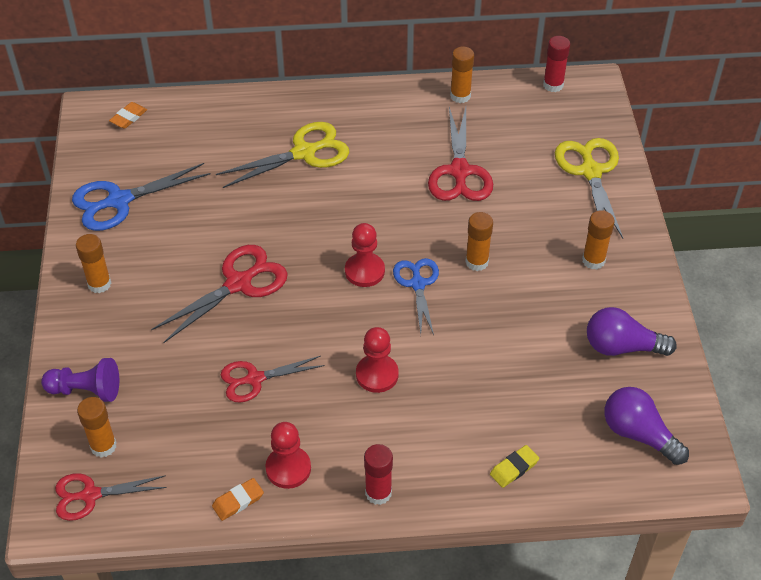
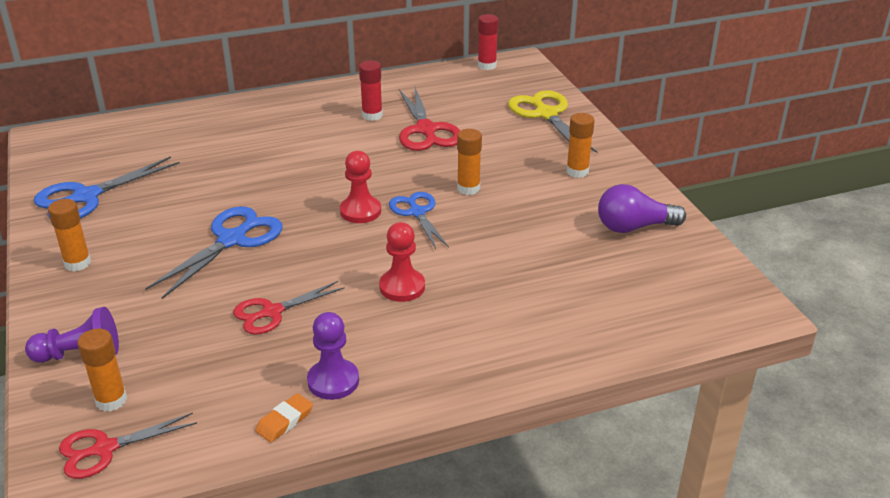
camera: 15 degrees left, 15 degrees down
(128, 117) = (83, 136): orange eraser -> none
(239, 283) = (232, 240): red scissors -> blue scissors
(288, 468) = (333, 381): red pawn -> purple pawn
(304, 153) = (271, 137): yellow scissors -> none
(378, 493) = (440, 384): red glue stick -> red glue stick (372, 115)
(460, 96) = (406, 82): orange glue stick -> none
(514, 468) = (574, 337): yellow eraser -> none
(638, 434) = (683, 288): purple light bulb -> none

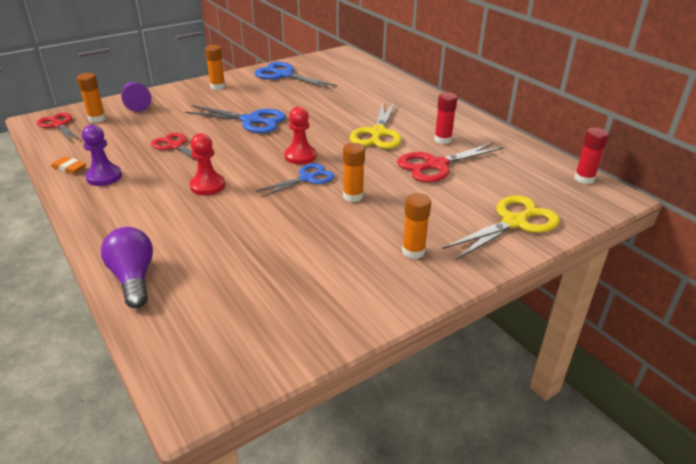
camera: 75 degrees right, 0 degrees up
(332, 151) = (378, 133): none -> yellow scissors
(634, 227) = (325, 296): purple light bulb -> purple light bulb (133, 278)

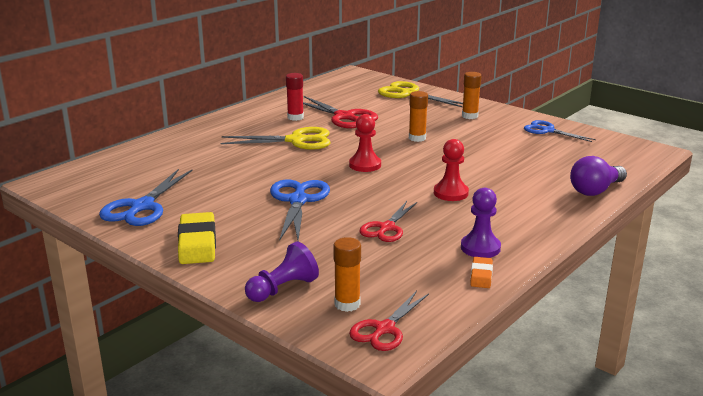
camera: 105 degrees left, 10 degrees down
(217, 87) = (197, 243): orange glue stick -> yellow eraser
(307, 178) = (403, 157): blue scissors -> blue scissors (547, 131)
(584, 179) = (334, 79): red glue stick -> none

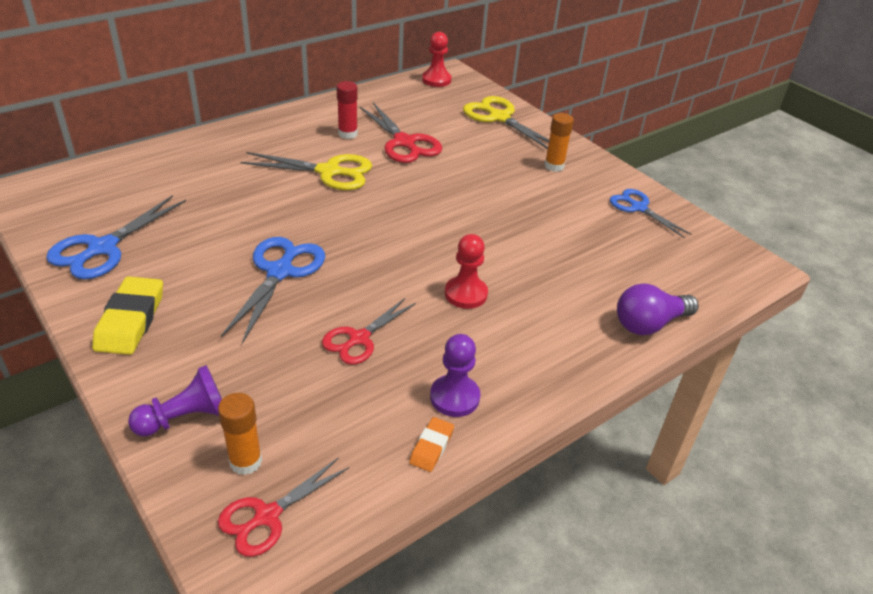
camera: 10 degrees right, 15 degrees up
(365, 165) = (387, 226): red pawn -> red pawn (436, 80)
(417, 138) = (472, 193): orange glue stick -> none

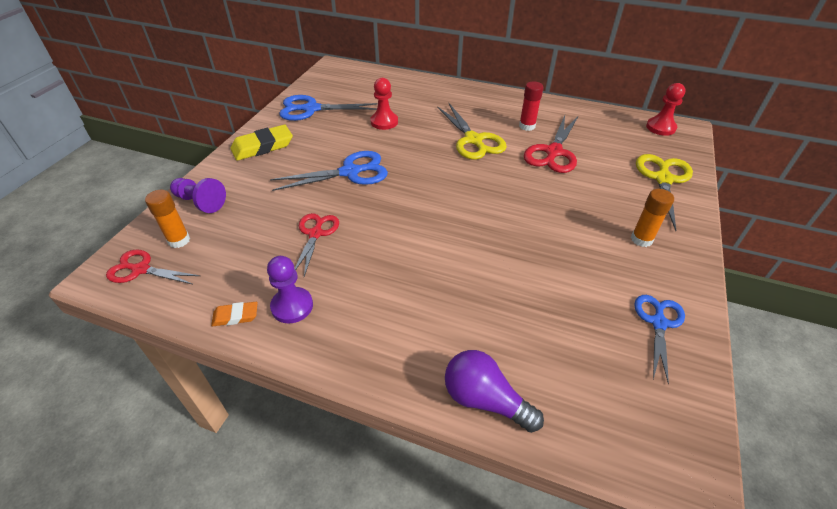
camera: 60 degrees right, 5 degrees up
(359, 339) = (316, 234): red scissors -> red scissors turned 90 degrees clockwise
(466, 294) = (409, 262): red pawn -> red pawn (384, 122)

